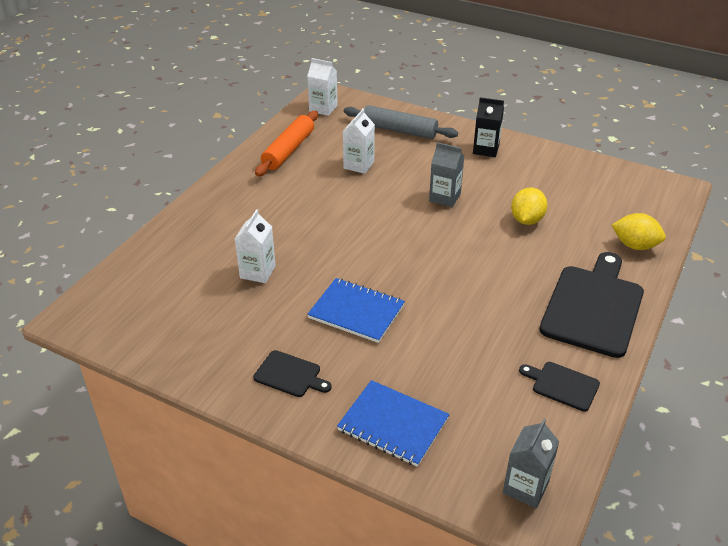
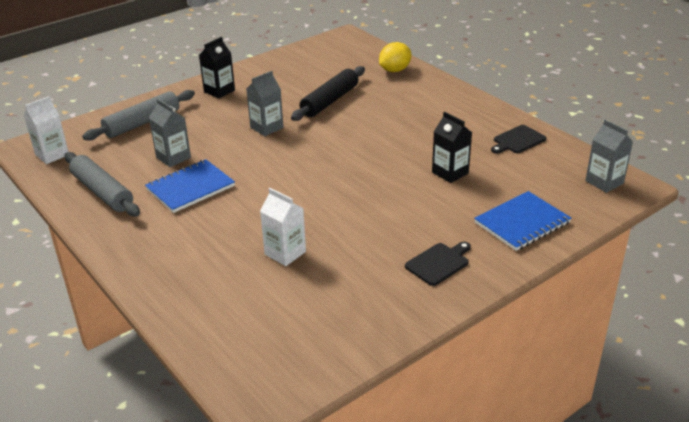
camera: 65 degrees left, 5 degrees down
(288, 150) = (102, 192): orange rolling pin -> grey rolling pin
(356, 312) = (382, 209): blue notebook -> blue notebook (190, 188)
(358, 165) = (173, 158): white carton -> grey carton
(452, 344) = (450, 173): none -> black carton
(526, 220) = (329, 101): yellow lemon -> black rolling pin
(593, 307) = (447, 105): black cutting board -> none

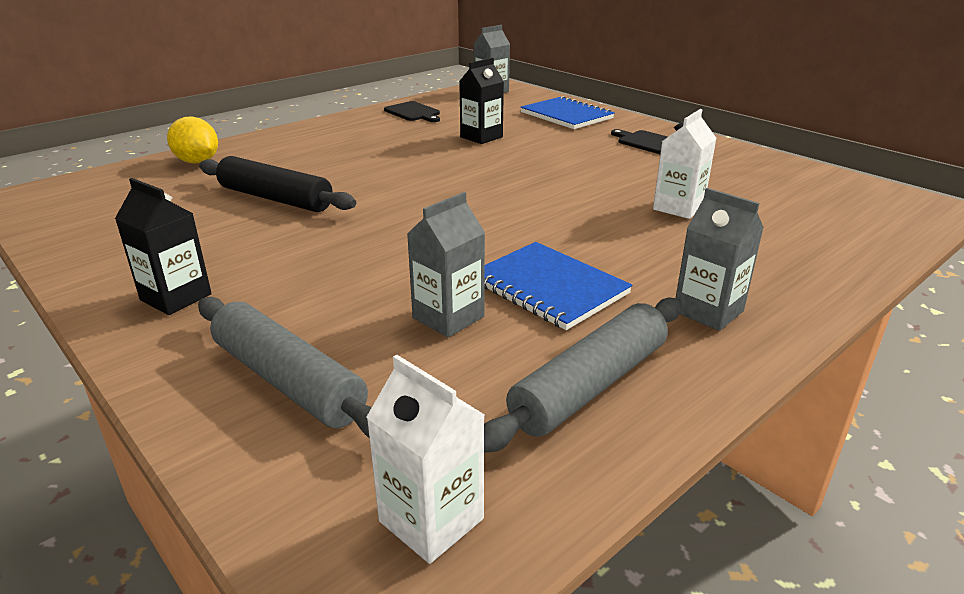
camera: 95 degrees left, 5 degrees down
(266, 127) = (350, 240): grey carton -> grey carton (708, 311)

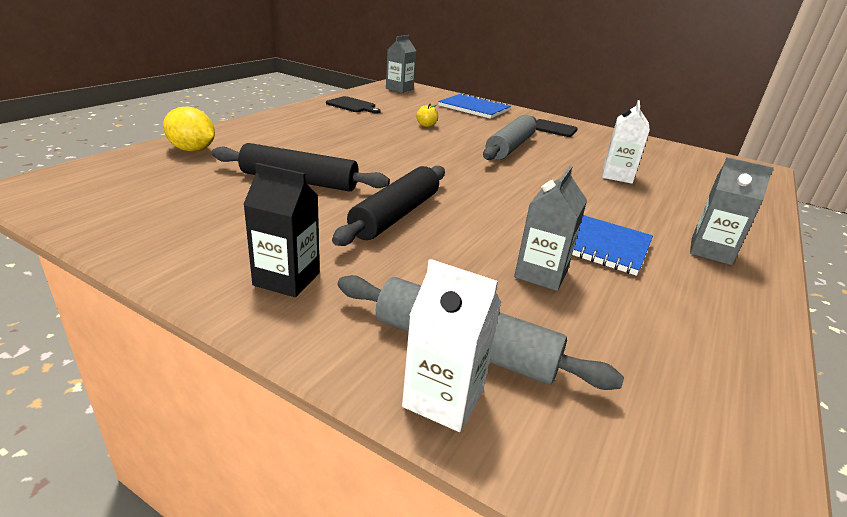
camera: 20 degrees left, 0 degrees up
(344, 241) = (395, 215): none -> black rolling pin
(431, 520) = (696, 453): white carton -> white carton (443, 398)
(481, 137) = (426, 125): black carton -> yellow apple
(589, 385) = (693, 318): grey rolling pin -> grey rolling pin (510, 147)

